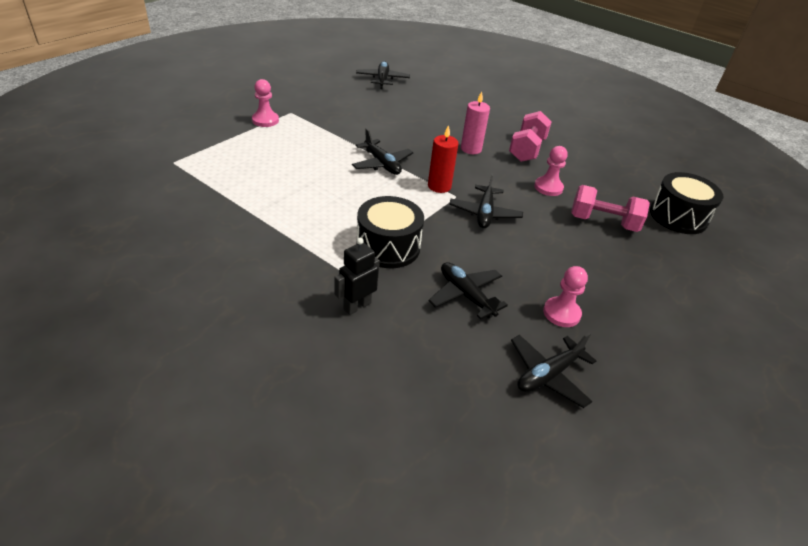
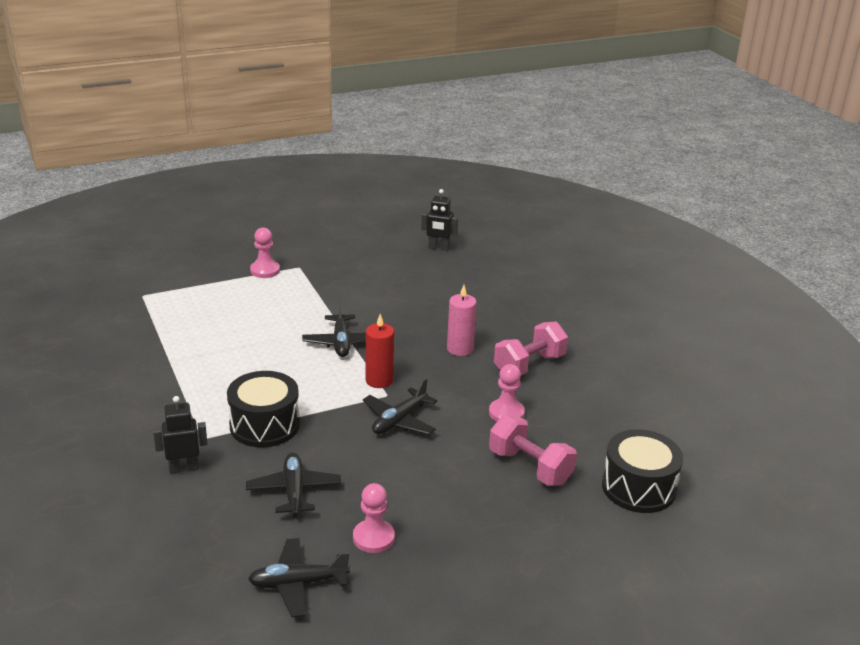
camera: 30 degrees right, 10 degrees down
(382, 80) = (438, 248): black plane -> black robot

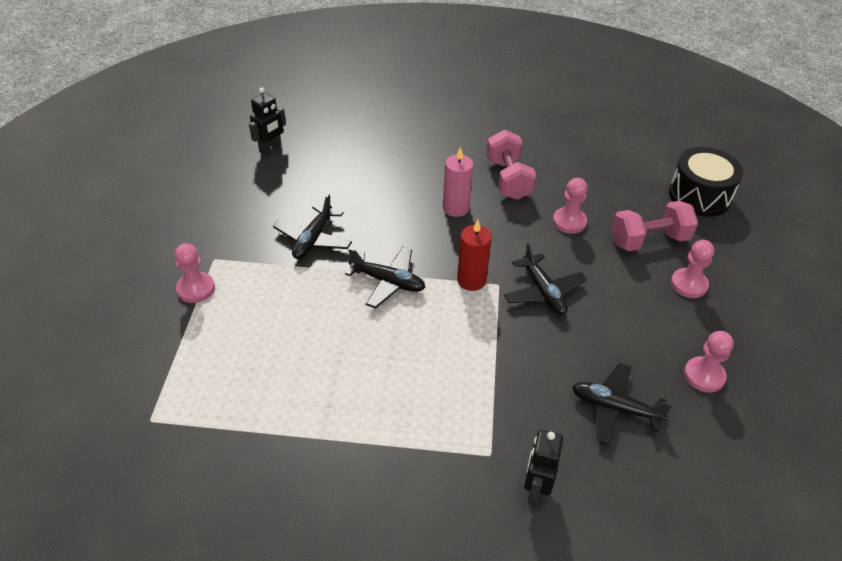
camera: 60 degrees left, 15 degrees up
(264, 425) = (496, 394): black drum -> none
(298, 583) = (749, 453): black plane -> black plane (313, 239)
(490, 505) = (688, 284): none -> pink pawn

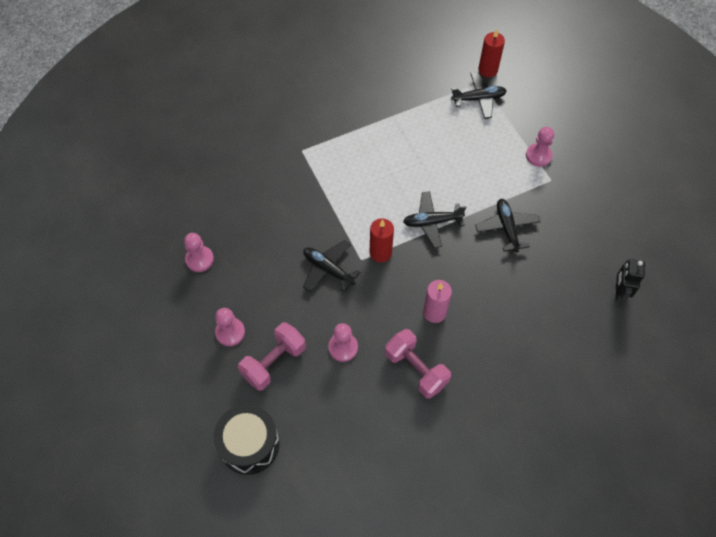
camera: 150 degrees right, 15 degrees up
(119, 434) = (488, 70): none -> red candle
(536, 489) = (269, 146): black robot -> none
(614, 408) = (246, 209): black plane -> black plane (478, 99)

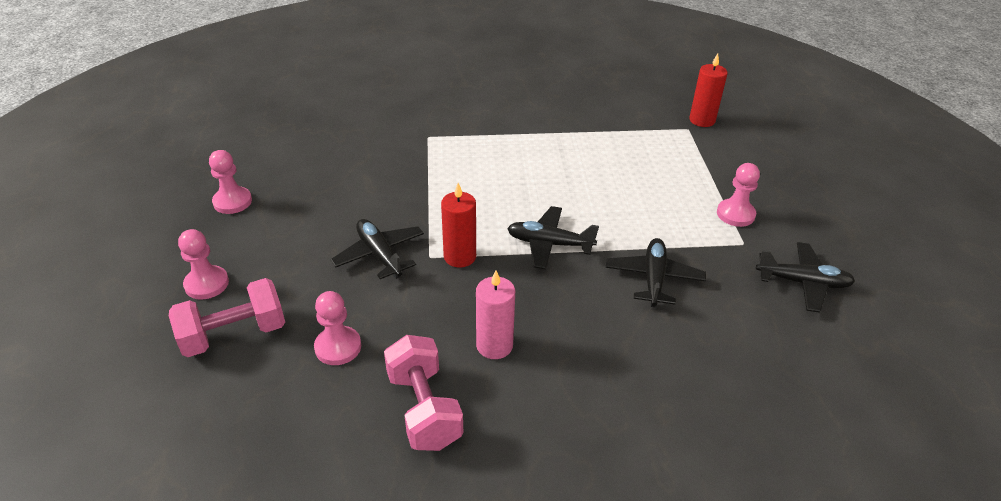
camera: 20 degrees right, 20 degrees down
(249, 444) = (122, 424): black drum -> none
(478, 99) = (677, 142): black plane -> black plane (802, 283)
(619, 293) = (804, 409): black robot -> none

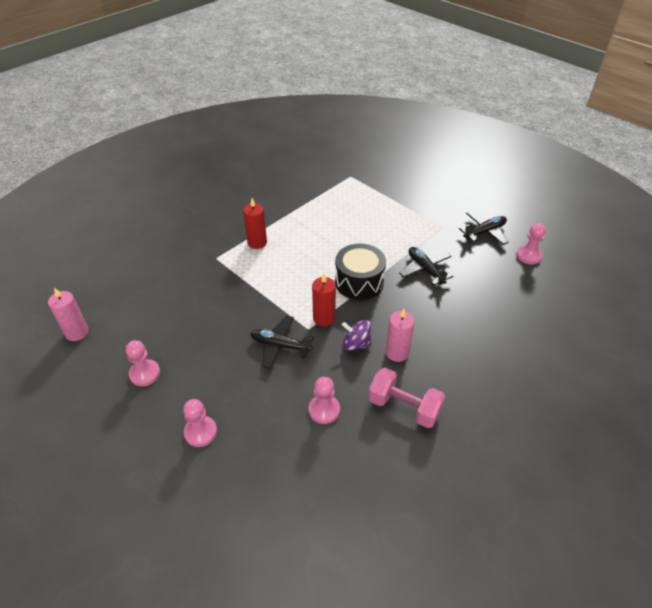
camera: 40 degrees left, 5 degrees up
(229, 135) = (77, 332): none -> pink candle
(234, 334) = (258, 446): pink dumbbell -> none
(460, 305) = (356, 344): none -> purple spinning top
(549, 244) = (359, 282): black plane -> black drum
(702, 120) = (352, 167): red candle -> red candle (257, 242)
(735, 214) = (423, 213): pink pawn -> pink pawn (528, 256)

